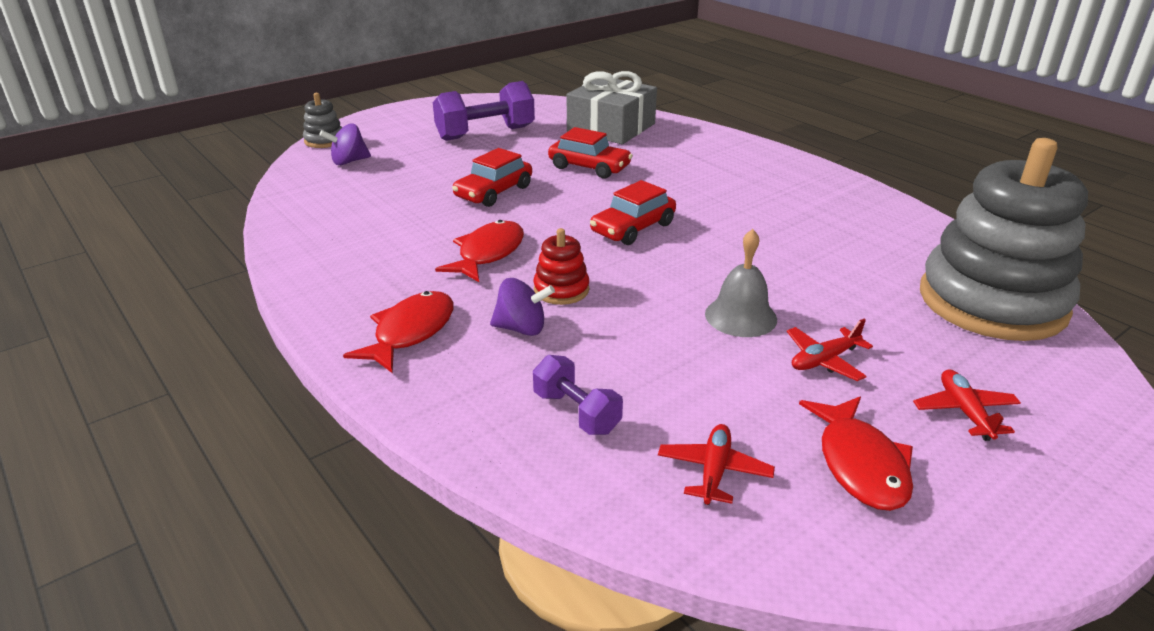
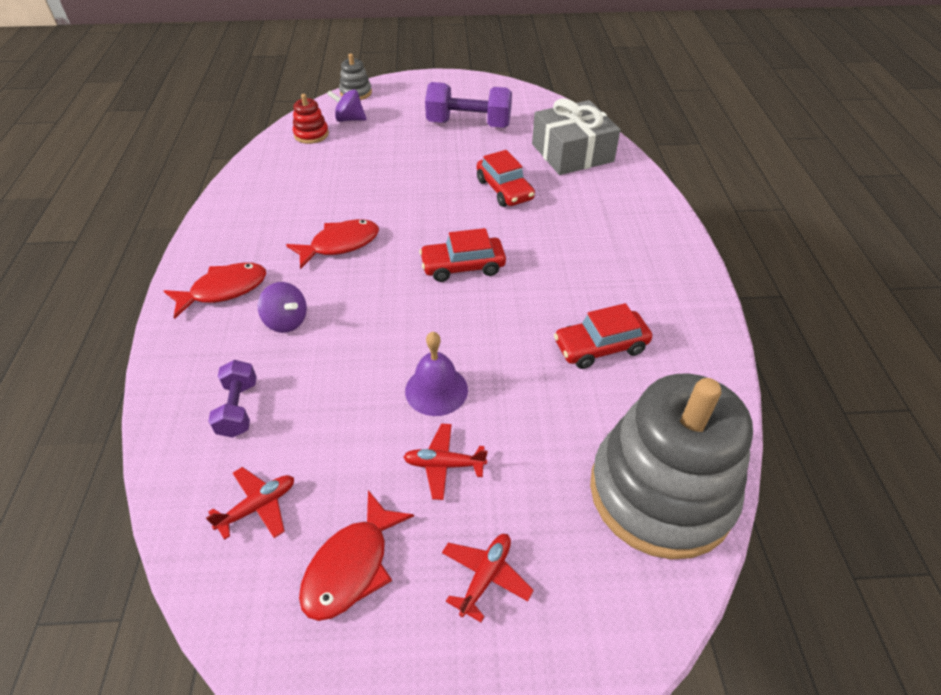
camera: 35 degrees right, 15 degrees up
(494, 192) = (408, 187): red car -> red car (600, 347)
(561, 290) = (347, 301): red stacking toy -> red stacking toy (311, 134)
(740, 316) = (436, 390): grey bell -> purple bell

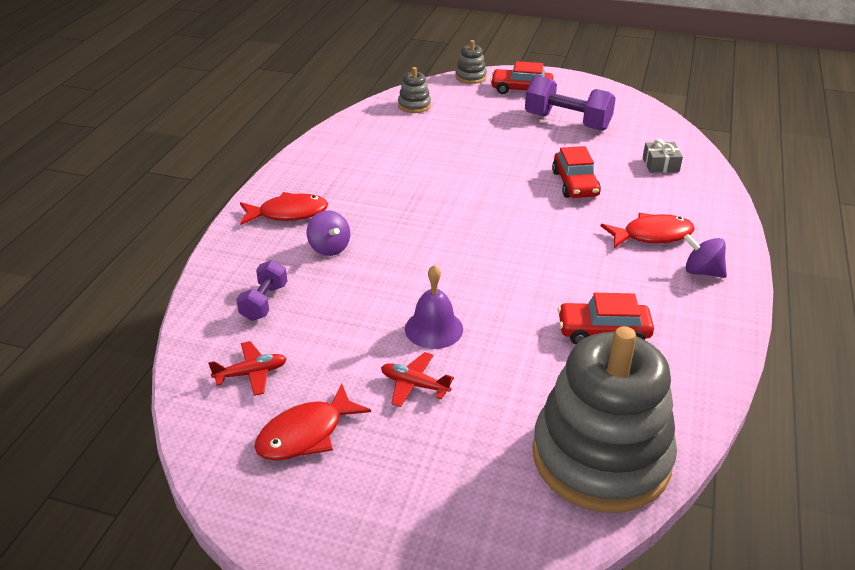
camera: 20 degrees right, 10 degrees down
(311, 134) = (414, 105): red stacking toy -> grey stacking toy
(340, 244) = (401, 199): red fish -> red fish (652, 235)
(349, 119) = (454, 98): purple spinning top -> purple spinning top (702, 271)
(463, 266) = (504, 239): red car -> red car (521, 89)
(485, 577) = (411, 472): red plane -> none
(572, 153) = (660, 164): grey gift -> grey gift, size x0.47

